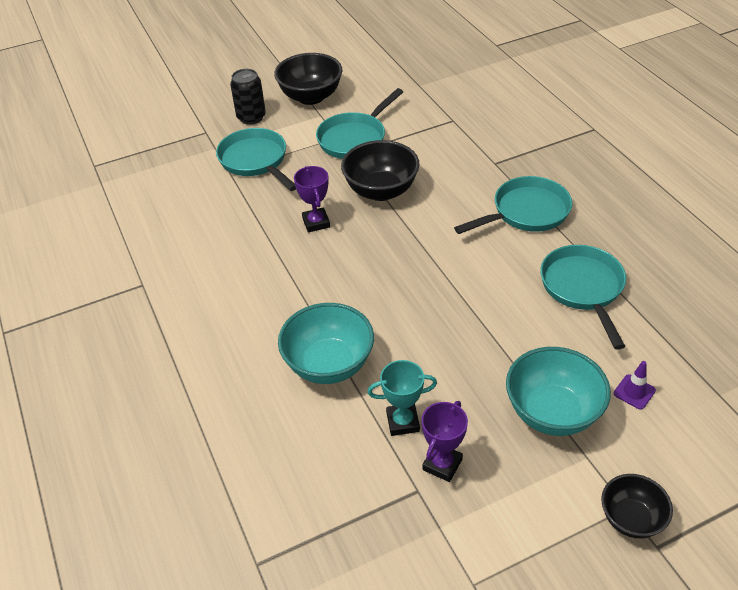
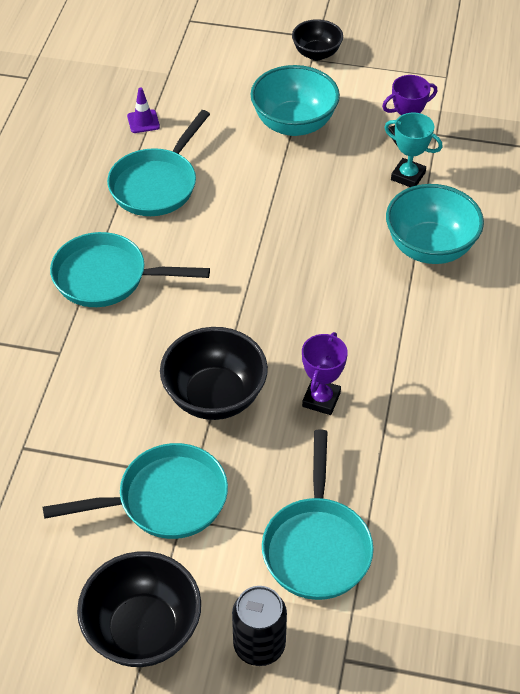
camera: 145 degrees left, 5 degrees up
(634, 392) = (222, 104): purple traffic cone -> purple traffic cone (143, 121)

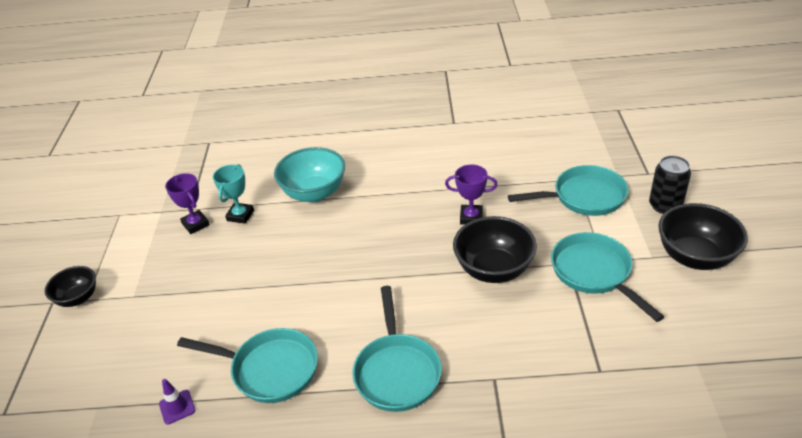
camera: 100 degrees left, 10 degrees down
(294, 124) = (179, 292): turquoise bowl -> none

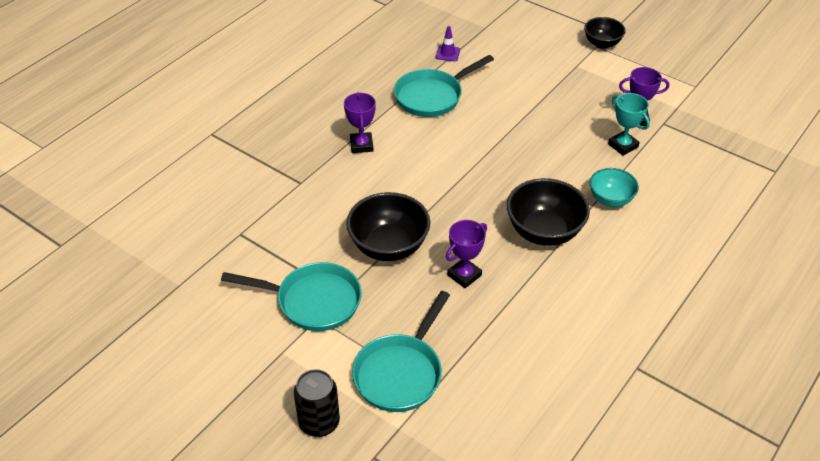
camera: 125 degrees right, 5 degrees up
(314, 193) = (610, 199): turquoise bowl -> turquoise bowl, size x0.61
(397, 372) = (361, 145): turquoise pan -> purple trophy
(695, 257) = (246, 380): black bowl -> black bowl (544, 232)

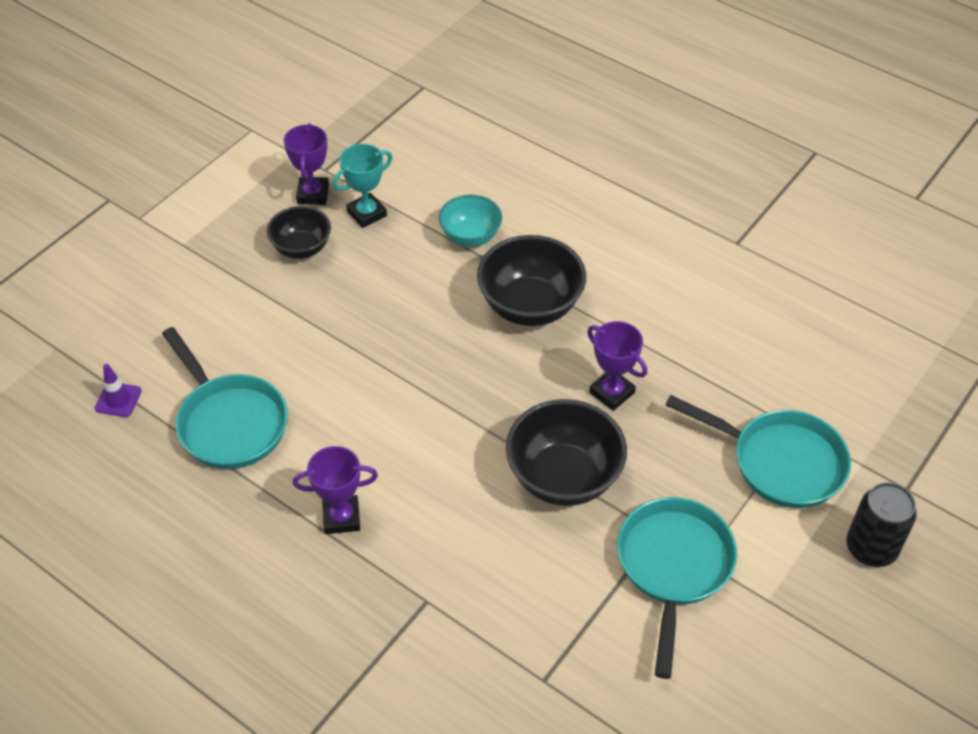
camera: 90 degrees left, 5 degrees up
(602, 43) = (134, 211): black bowl -> black bowl (302, 248)

